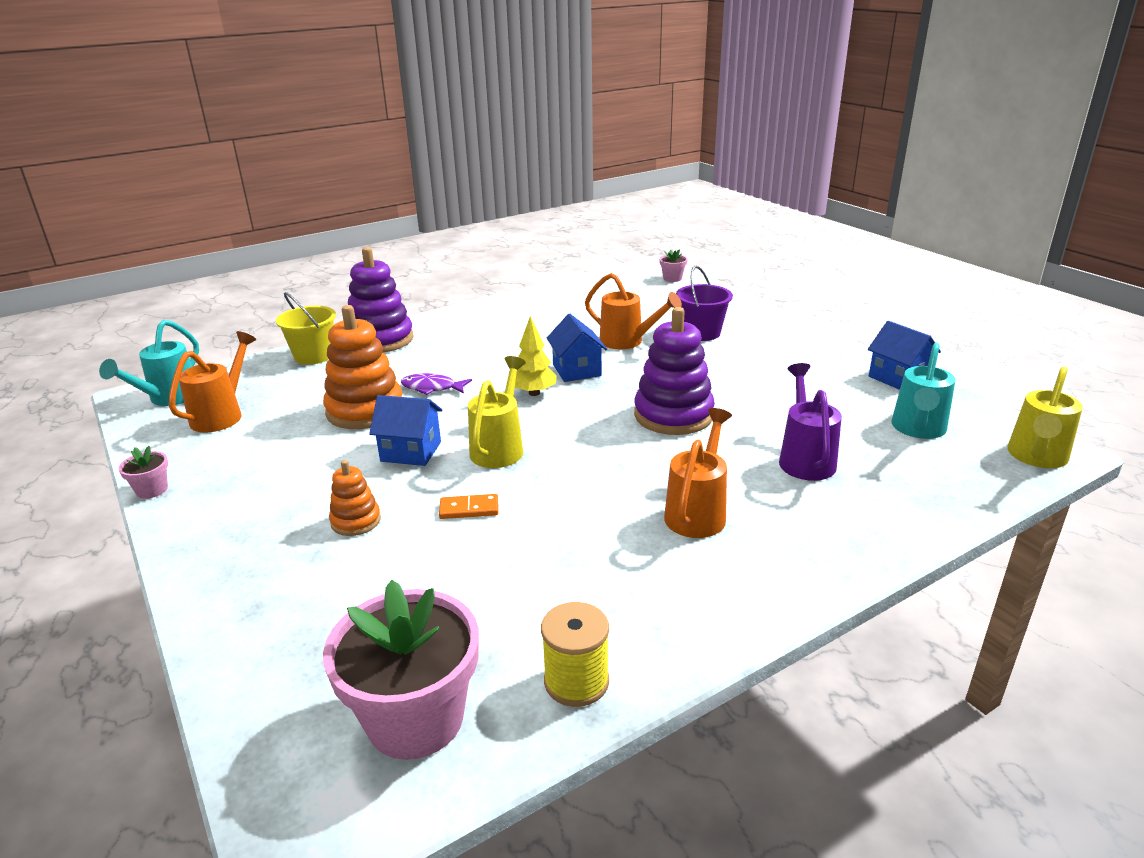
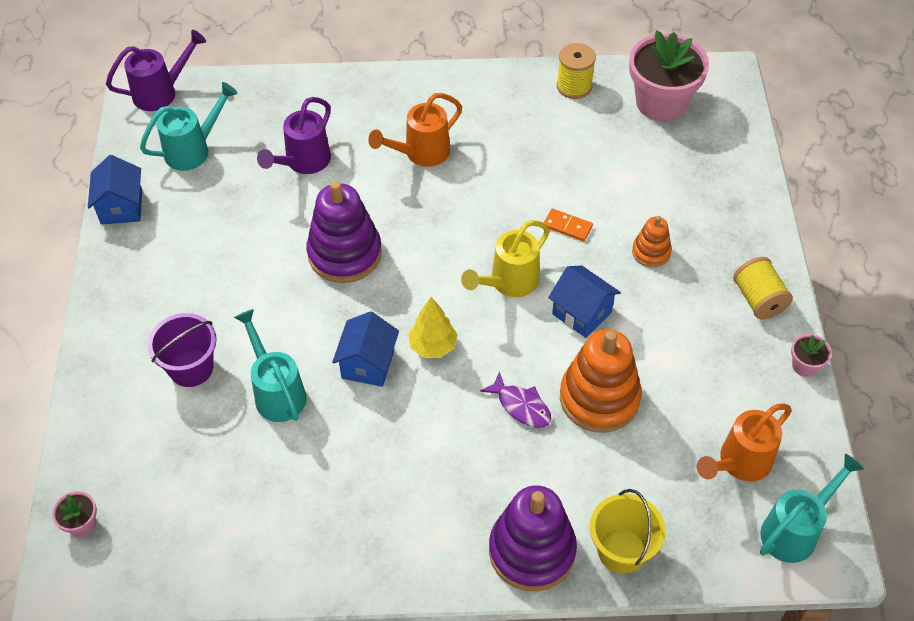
camera: 150 degrees left, 25 degrees up
(209, 524) = (758, 299): none -> yellow spool
(627, 341) = (277, 392): orange watering can -> turquoise watering can
(1036, 457) = (161, 92): yellow watering can -> purple watering can

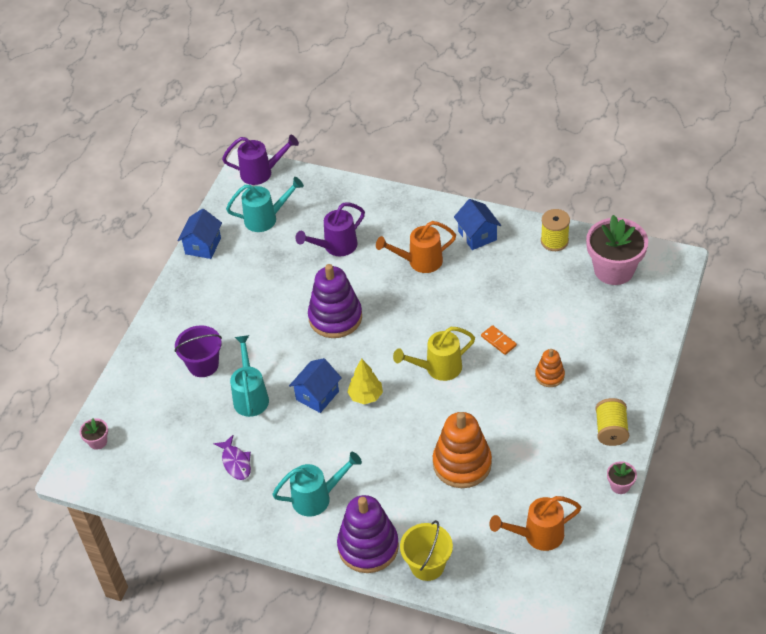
camera: 25 degrees right, 5 degrees down
(521, 406) = (406, 453): purple fish -> purple fish (236, 462)
(582, 313) = (478, 404): blue house -> blue house (477, 235)
(794, 531) = (552, 591): turquoise watering can -> turquoise watering can (317, 498)

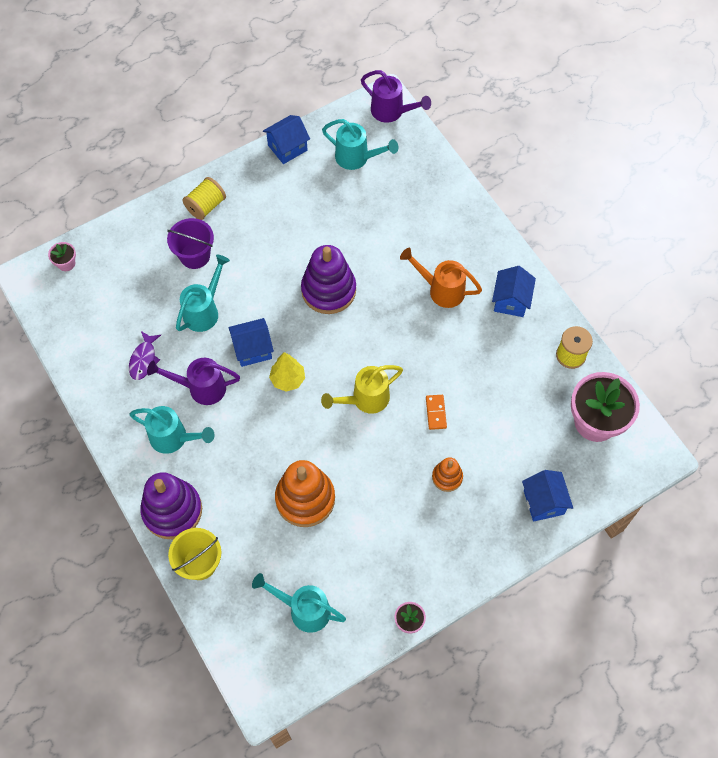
camera: 35 degrees right, 15 degrees up
(336, 246) = (387, 225): purple watering can -> purple watering can (201, 388)
(438, 368) = (365, 399): yellow watering can -> yellow watering can turned 45 degrees counterclockwise
(538, 535) = (304, 609): orange watering can -> turquoise watering can
(611, 430) = (449, 567): yellow spool -> yellow spool (206, 206)
(631, 343) = (543, 502): none -> blue house

